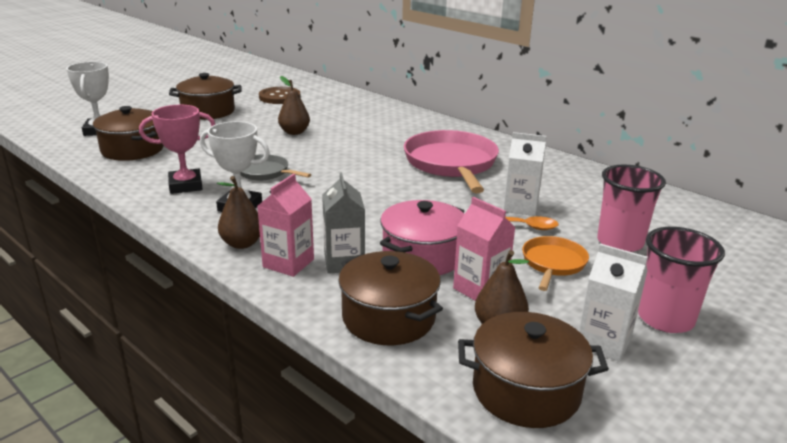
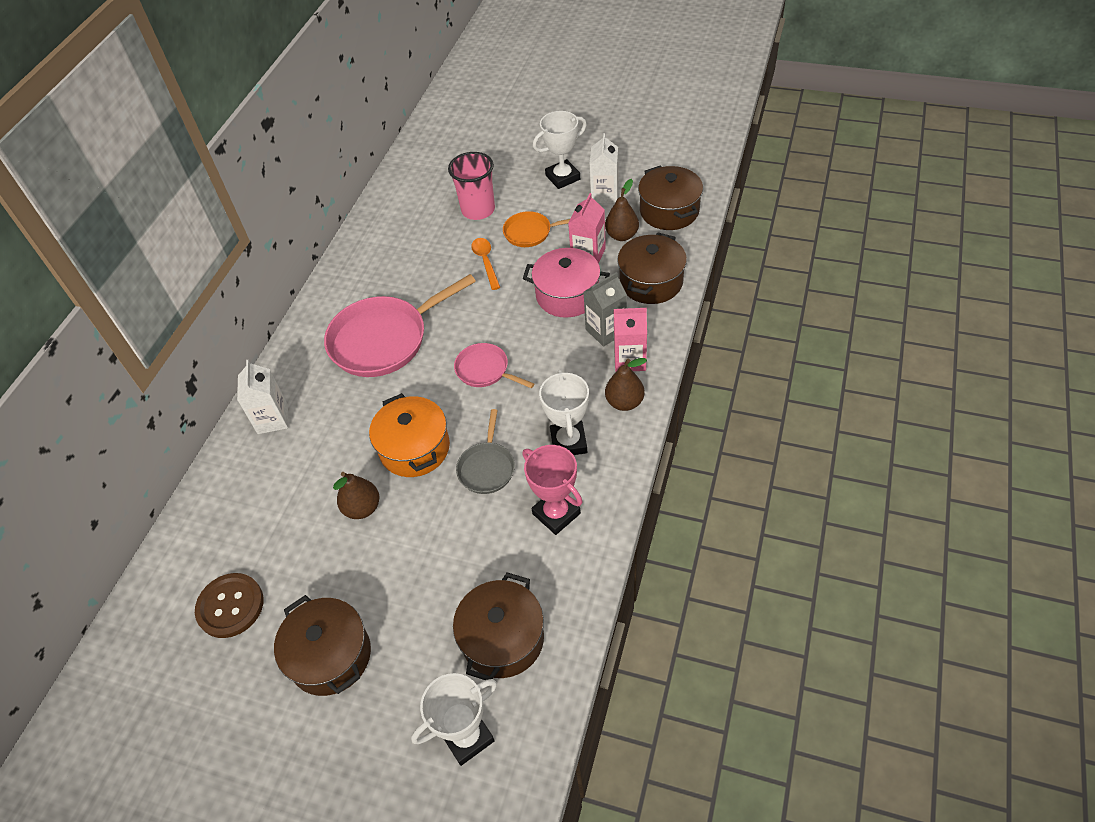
camera: 110 degrees left, 25 degrees up
(321, 154) = (414, 448): none -> orange pot
(366, 193) = (485, 370): none -> pink pan
(520, 207) = (451, 270): white carton -> white carton (273, 419)
(665, 319) = (562, 177): pink cup -> white trophy

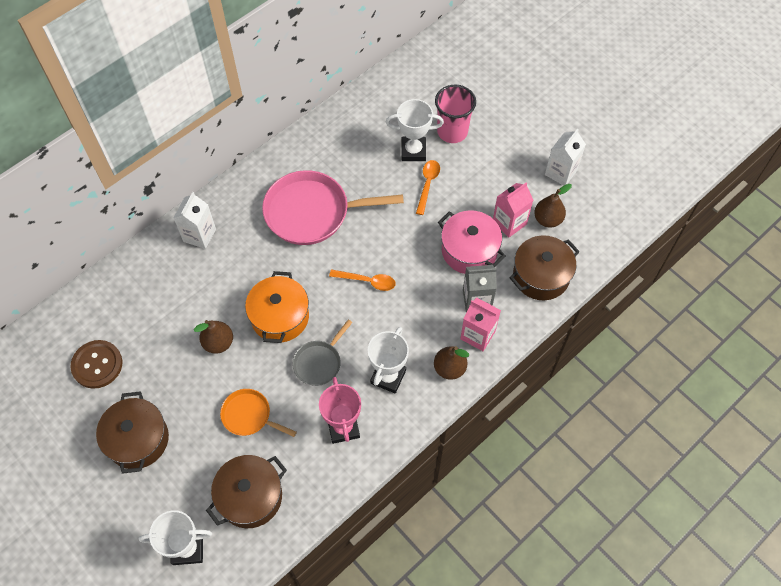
camera: 25 degrees right, 10 degrees up
(485, 370) = (367, 281): pink pan -> orange spoon
(530, 232) = (479, 176): orange pan -> orange pan (249, 415)
(562, 177) = (538, 137): white trophy -> white trophy (413, 151)
(669, 211) = (601, 217): brown pot -> none

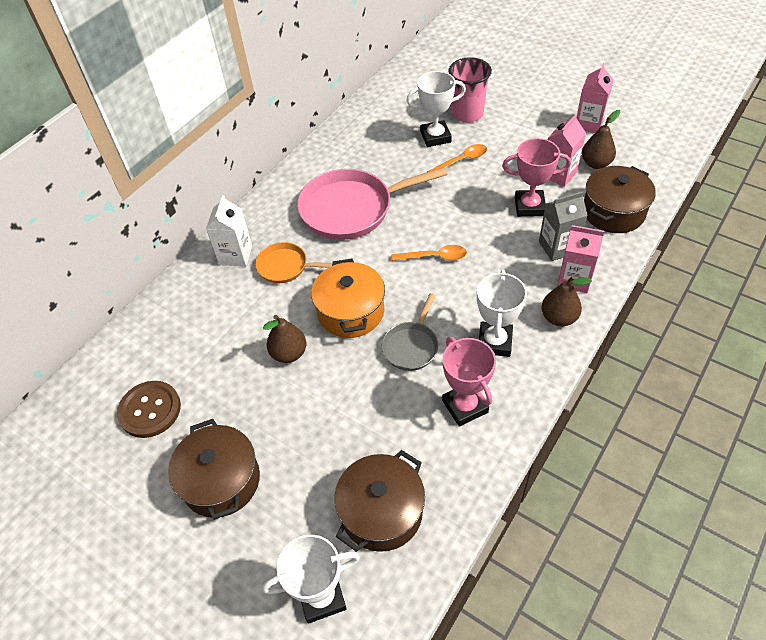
camera: 10 degrees left, 10 degrees down
(249, 415) = (349, 421): orange pan -> orange pan (286, 266)
(427, 184) = (462, 160): orange spoon -> orange spoon turned 60 degrees clockwise
(469, 251) = (529, 206): pink pot -> pink trophy
(561, 172) = (589, 124): white carton -> pink carton

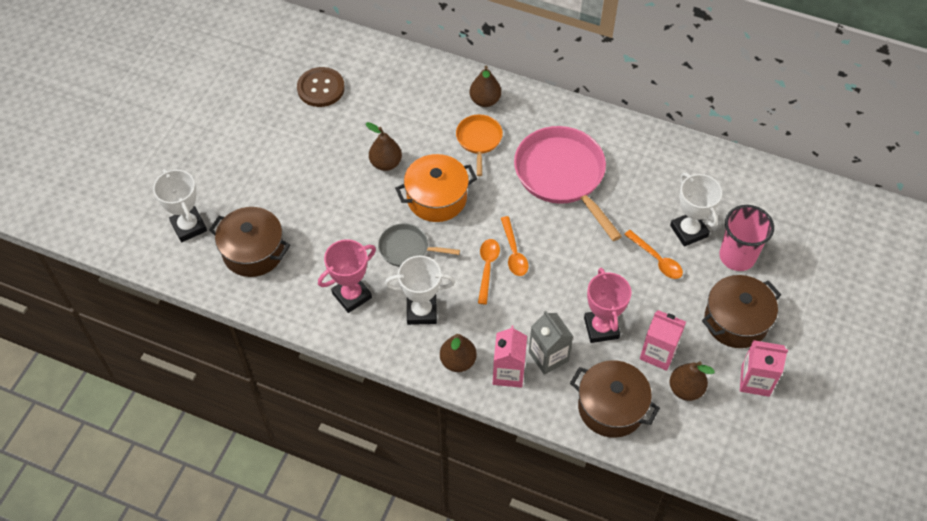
camera: 75 degrees right, 5 degrees up
(221, 481) = (268, 148): brown pot -> brown pot (736, 321)
(235, 255) = (485, 100): white carton -> brown pear
(449, 280) = (487, 268): none -> orange spoon

